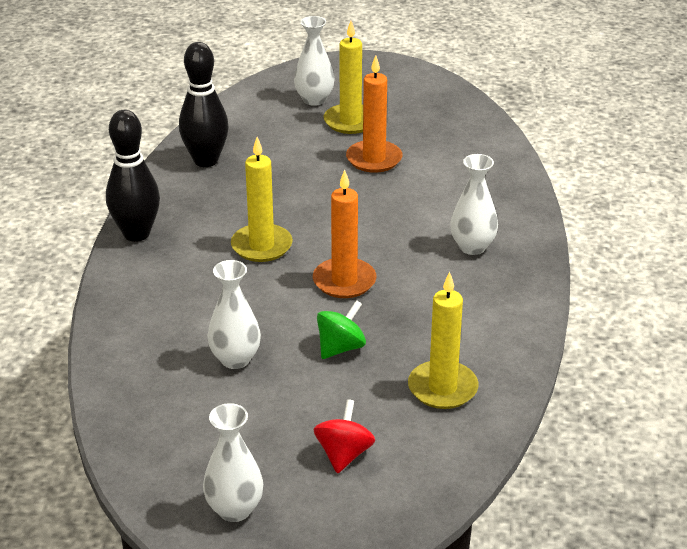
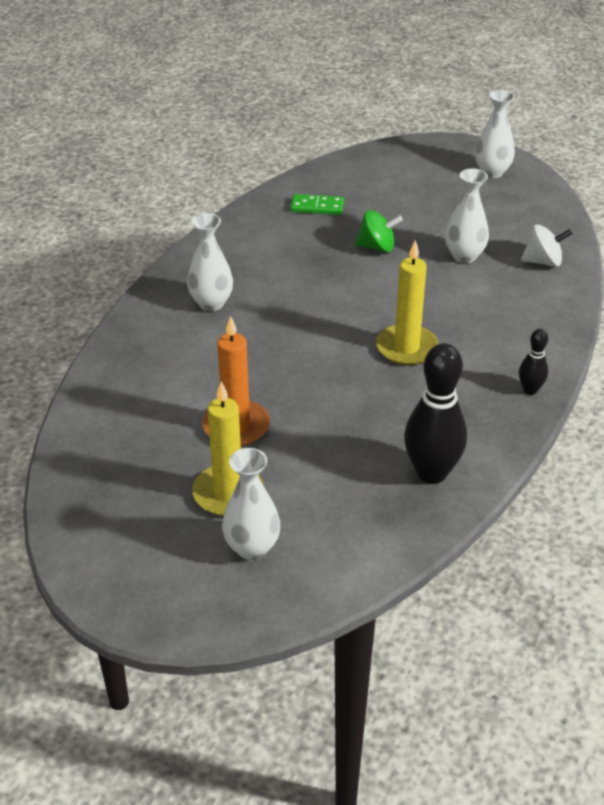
camera: 160 degrees left, 5 degrees up
(136, 234) = (530, 390): black bowling pin -> black bowling pin, size x0.51
(140, 373) = (543, 262): none -> white spinning top
(340, 348) = (377, 247): green spinning top -> green spinning top turned 150 degrees counterclockwise
(344, 281) = (345, 298): orange candle -> none
(344, 454) = (409, 185): red spinning top -> none
(442, 388) = (317, 207): yellow candle -> green domino

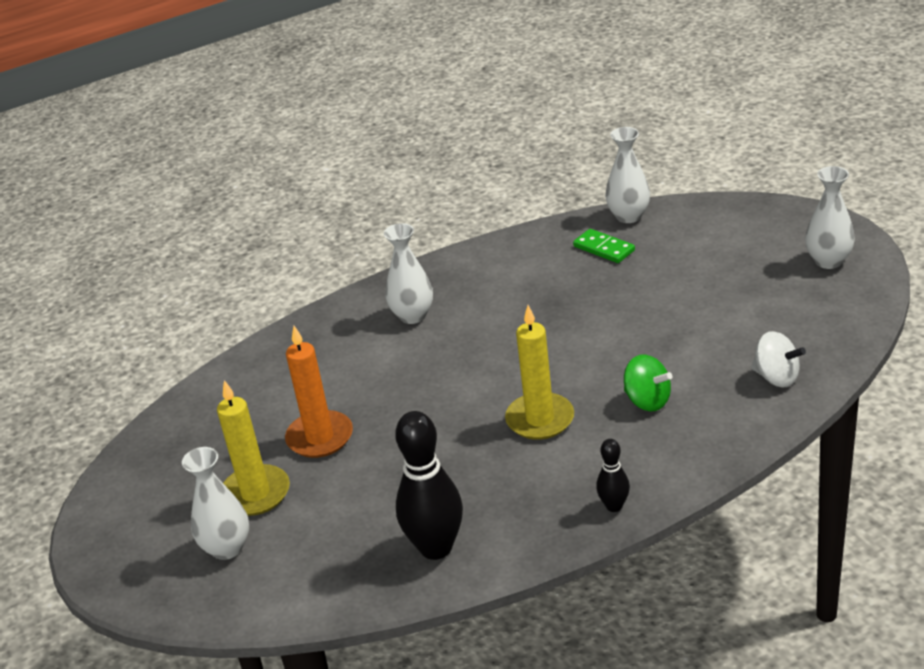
camera: 40 degrees right, 5 degrees down
(377, 247) = (619, 308): green spinning top -> green spinning top (647, 401)
(464, 256) = (698, 344): white vase -> white vase (628, 216)

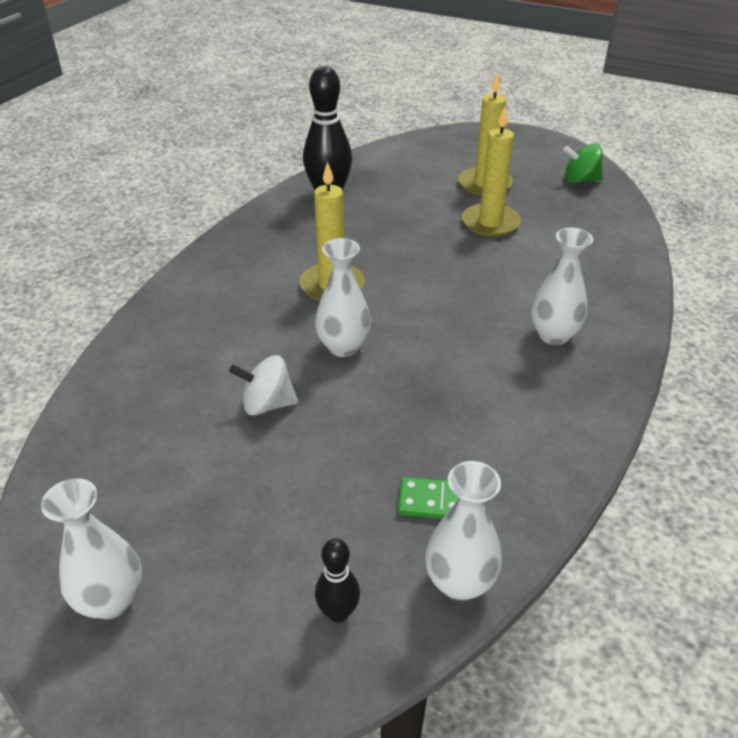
camera: 140 degrees right, 5 degrees up
(227, 548) = (460, 159): white vase -> white vase (343, 347)
(320, 437) = (490, 223): orange candle -> yellow candle
(614, 506) = (223, 249): black bowling pin -> black bowling pin (338, 612)
(647, 401) = (248, 330): green spinning top -> green spinning top (580, 180)
(776, 377) = (129, 393): white spinning top -> white spinning top (267, 404)

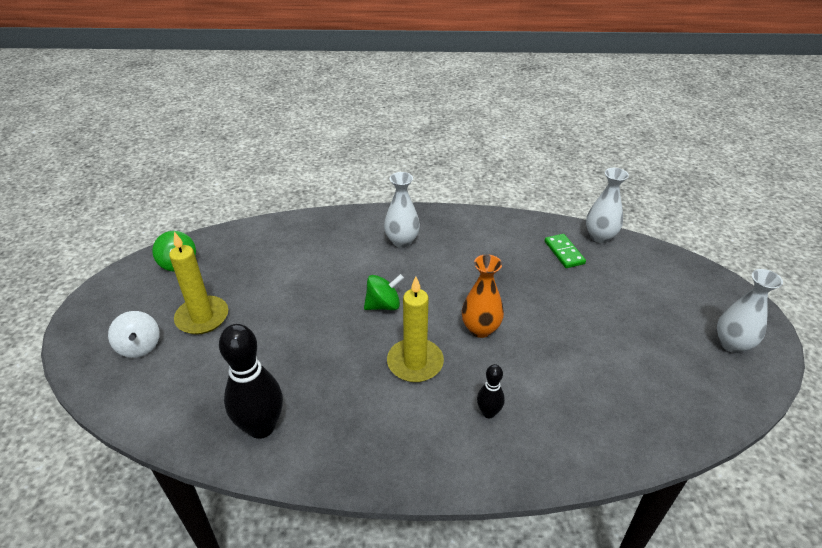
camera: 115 degrees left, 0 degrees up
(267, 404) = (561, 344): white spinning top -> white spinning top (139, 346)
(338, 612) = (651, 266): black bowling pin -> black bowling pin (488, 413)
(343, 347) = (480, 329): white vase -> orange vase
(433, 288) = (383, 305): none -> green spinning top
(490, 223) = (273, 298): yellow candle -> none

